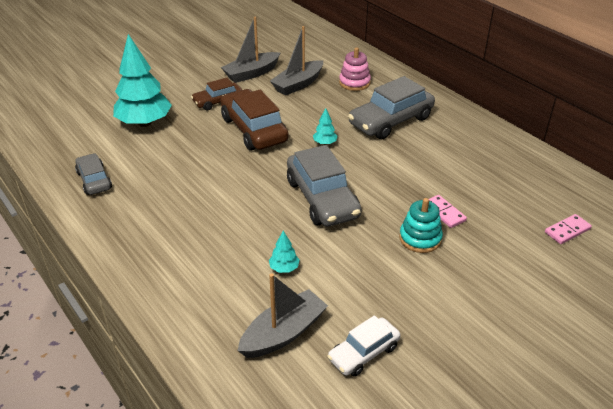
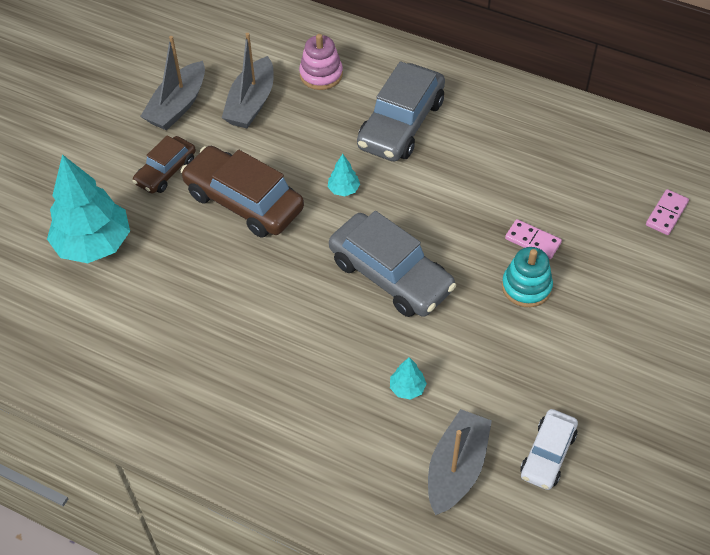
camera: 25 degrees left, 15 degrees up
(94, 180) = (97, 361): grey car -> none

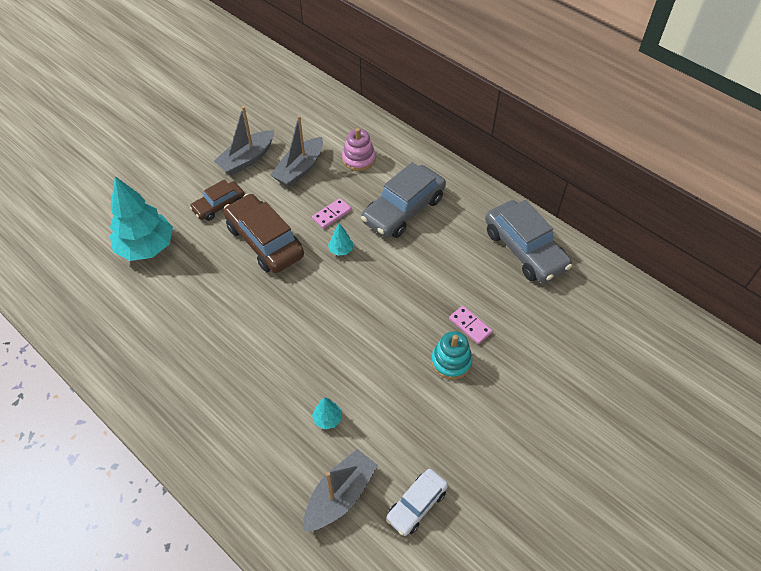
camera: 15 degrees right, 0 degrees up
(390, 275) = (350, 325): grey car -> grey car (524, 249)
(666, 214) = (586, 330): pink domino -> pink domino (331, 214)

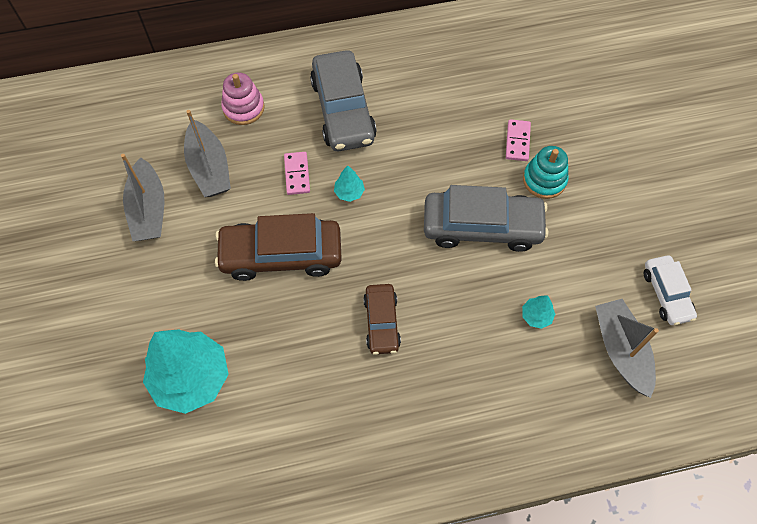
camera: 55 degrees left, 10 degrees up
(218, 205) = (193, 273): brown car -> brown car (381, 322)
(470, 326) = (517, 141): pink domino -> pink domino turned 75 degrees counterclockwise
(524, 249) = (467, 48): grey car -> grey car (482, 227)

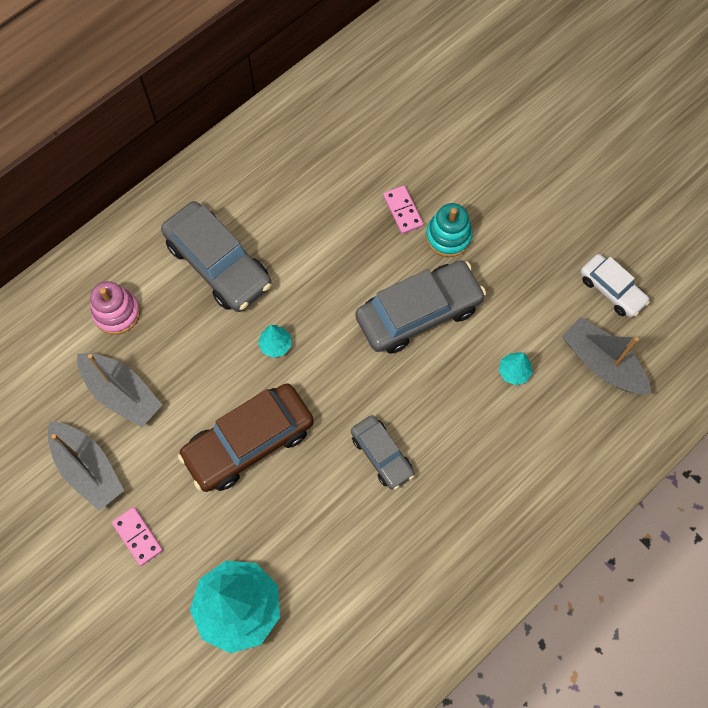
camera: 30 degrees left, 5 degrees up
(297, 174) = (214, 354): pink domino -> pink domino (137, 536)
(381, 322) = (381, 455): brown car -> grey car

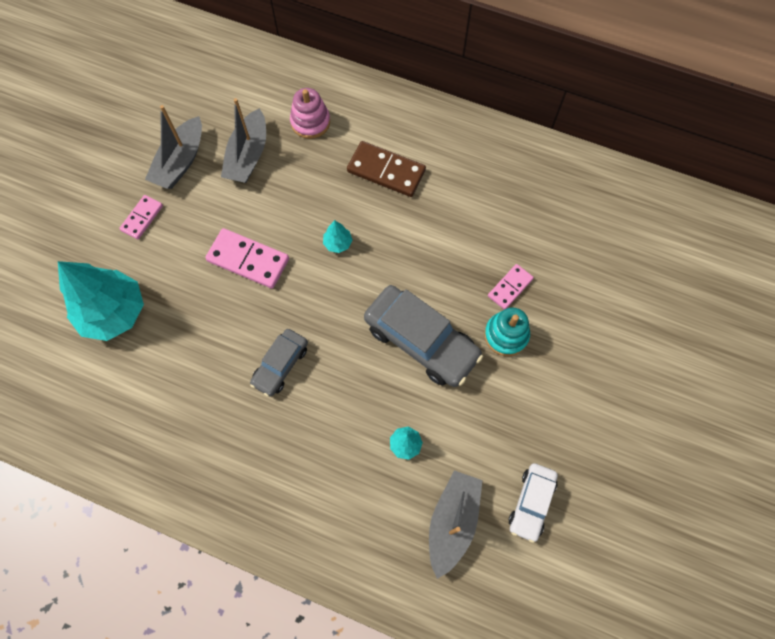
camera: 65 degrees right, 0 degrees up
(218, 264) = (386, 171): grey car -> brown domino
(249, 442) = (248, 260): brown car -> pink domino

